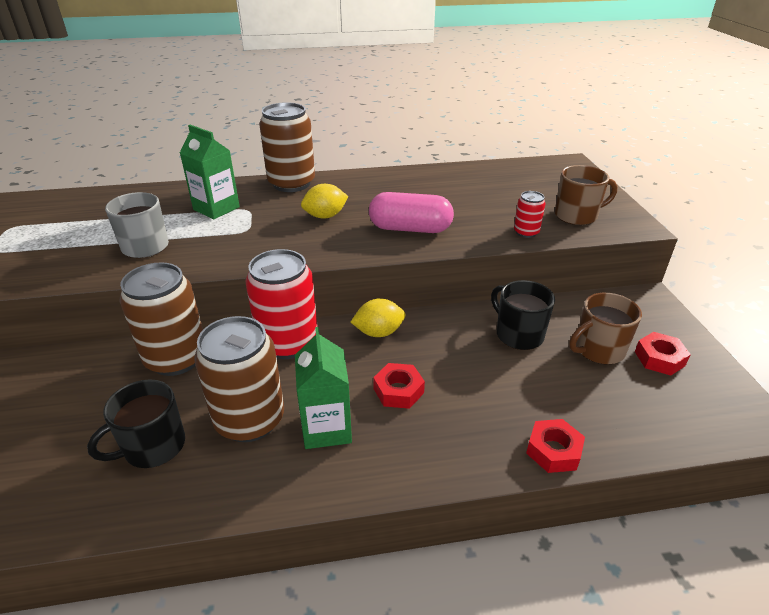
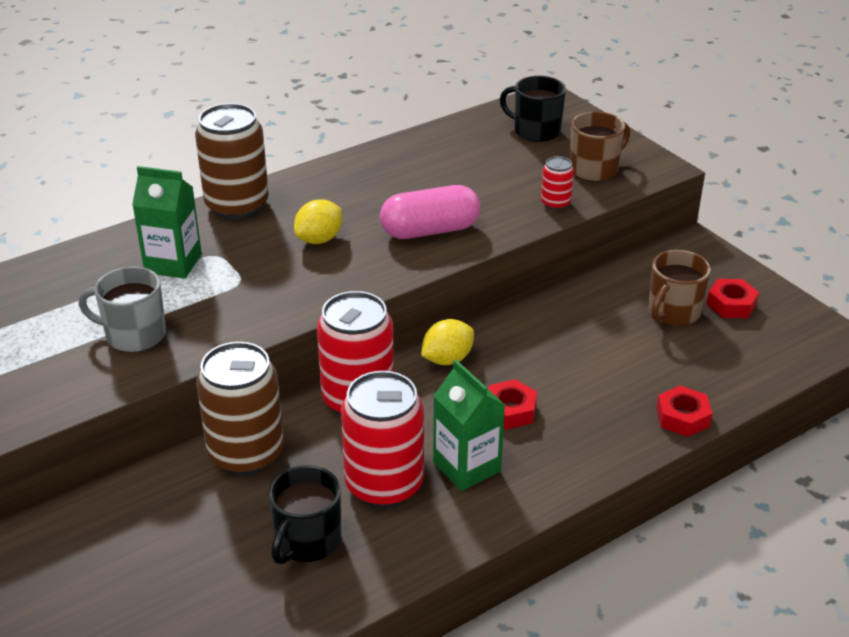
camera: 25 degrees left, 0 degrees up
(250, 420) = (384, 485): brown can -> red can
(518, 334) = (589, 319): black mug -> black mug (535, 131)

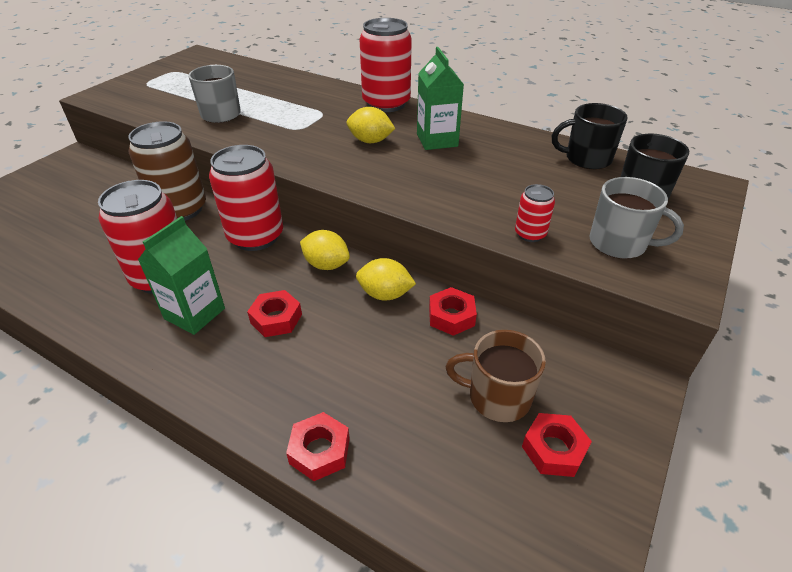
camera: 65 degrees right, 5 degrees up
(173, 263) = (303, 104): green carton -> green carton (437, 140)
(237, 205) = (386, 104): brown can -> red can
(307, 541) = (96, 260): black mug -> black mug (586, 159)
(430, 230) = (422, 181): pink capsule -> none
(518, 334) = (385, 294): none -> yellow lemon
(571, 305) = (451, 316): none -> red nut
(595, 169) = (619, 243): brown mug -> grey mug

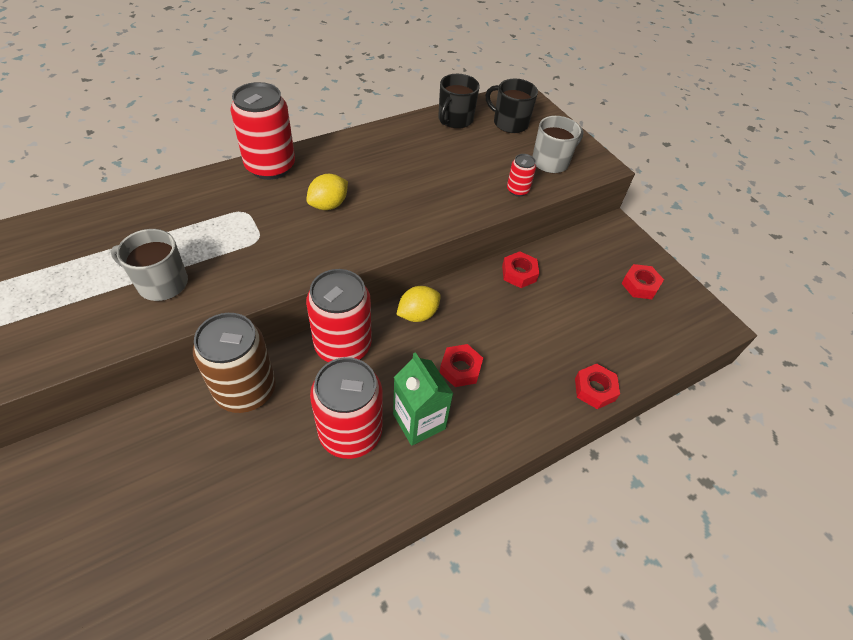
camera: 65 degrees left, 10 degrees up
(385, 294) = (475, 296): yellow lemon -> none
(437, 140) = (364, 170): green carton -> none
(497, 397) = (595, 288): brown mug -> none

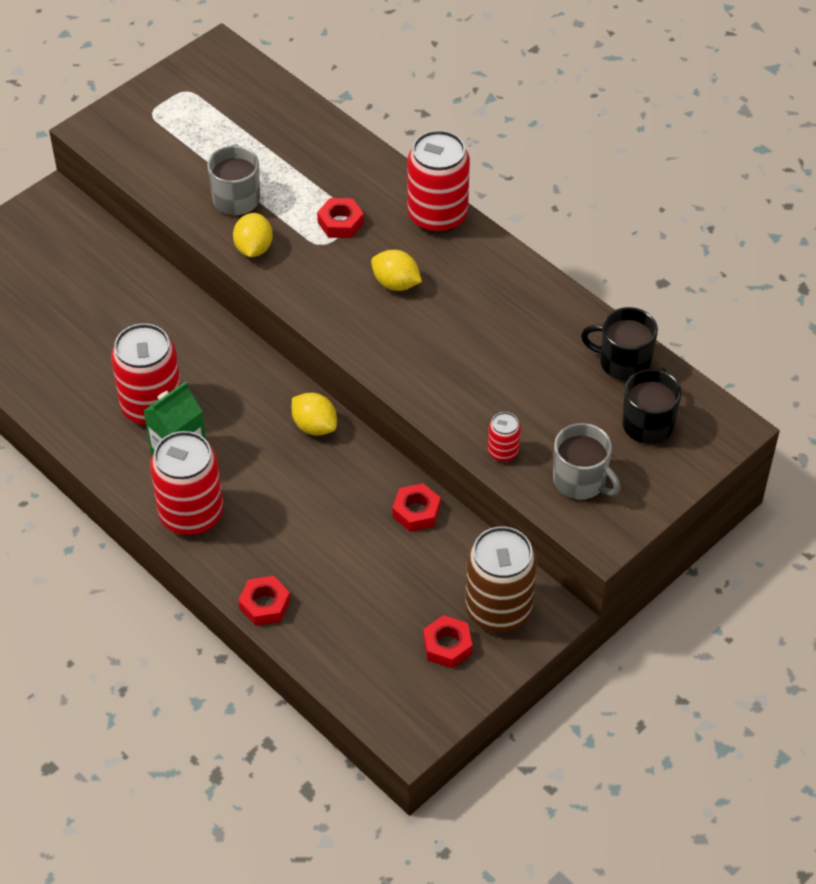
camera: 80 degrees right, 0 degrees up
(235, 284) = (253, 248): none -> yellow lemon
(246, 390) = (175, 316): brown can -> brown can (498, 609)
(343, 346) = (250, 373): red can -> red can (191, 514)
(460, 369) = (253, 478): red nut -> red nut (340, 223)

